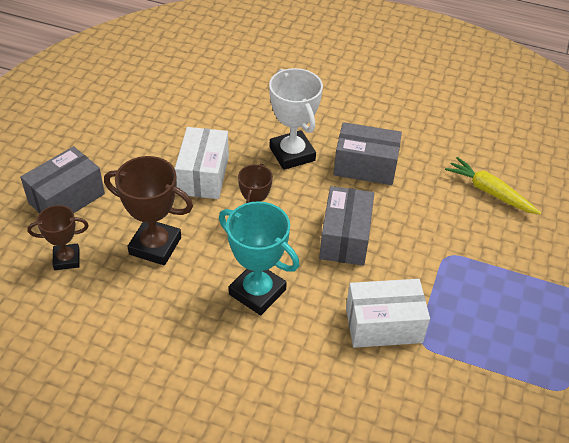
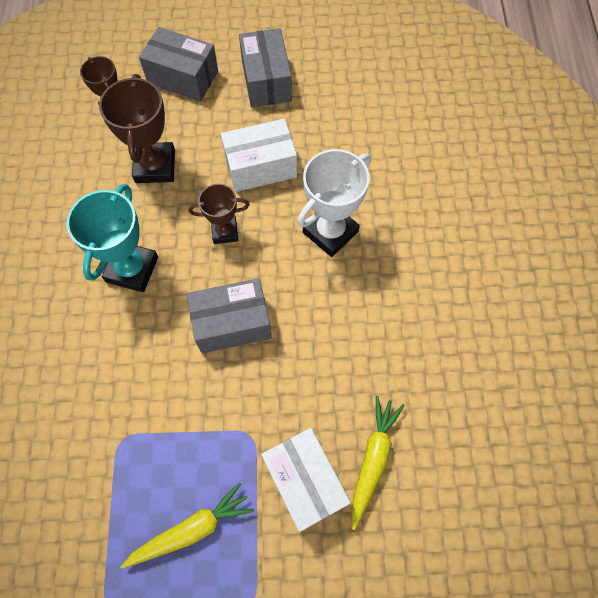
camera: 70 degrees right, 20 degrees up
(365, 166) = (348, 309): grey box -> grey box (266, 81)
(383, 325) = (131, 396): white box -> white box (304, 482)
(513, 314) = (191, 529): none -> yellow carrot

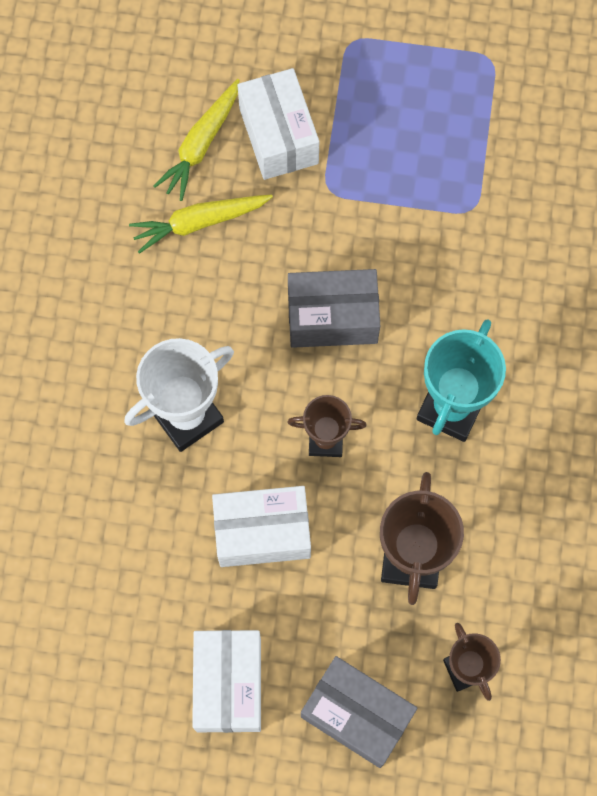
camera: 170 degrees left, 5 degrees up
(191, 529) = (403, 112): yellow carrot -> yellow carrot (199, 223)
(266, 81) = (228, 684): grey box -> white box

